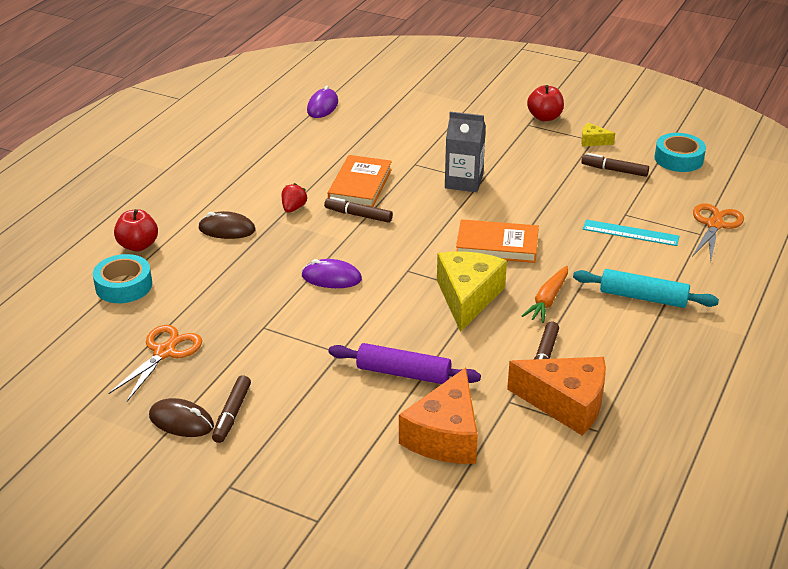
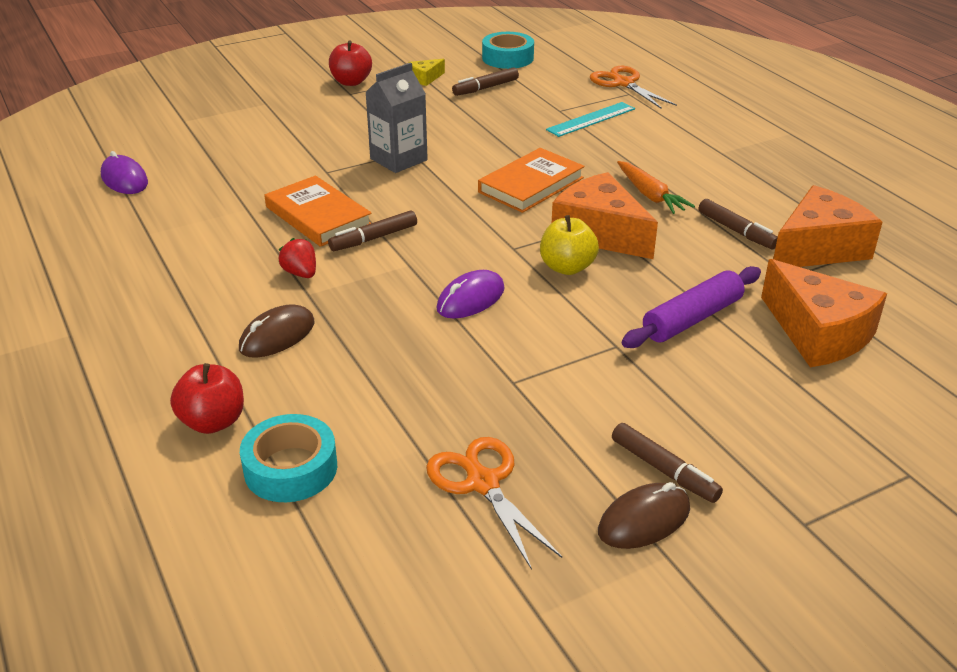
camera: 55 degrees left, 0 degrees up
(408, 300) = (567, 267): none -> yellow apple
(467, 297) = (600, 233): yellow cheese -> orange cheese
(643, 297) = (694, 152): turquoise rolling pin -> none

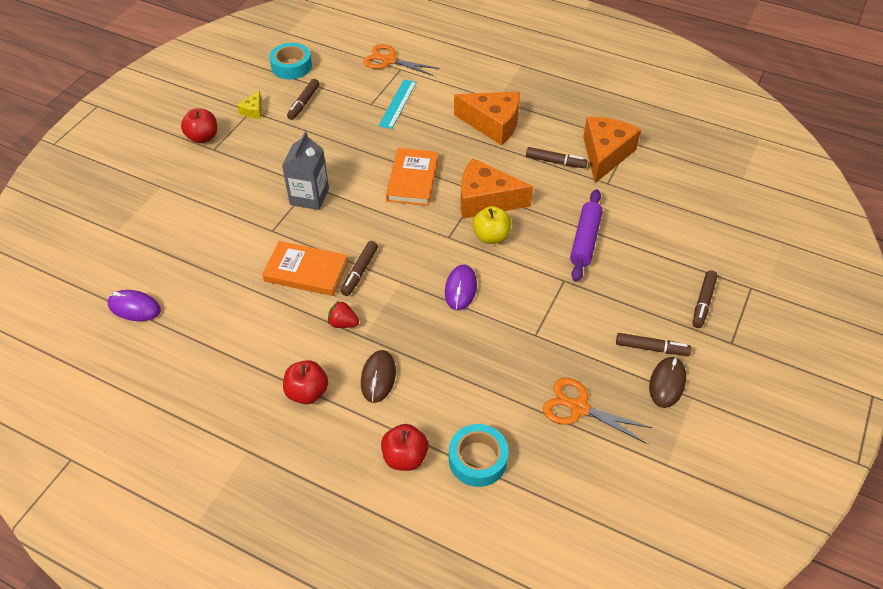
camera: 35 degrees left, 15 degrees up
(189, 314) = (307, 392): none -> red apple
(650, 195) = (487, 155): orange carrot -> none
(805, 456) = (703, 302): none -> brown marker
(818, 333) = (650, 218): orange cheese -> orange cheese (493, 124)

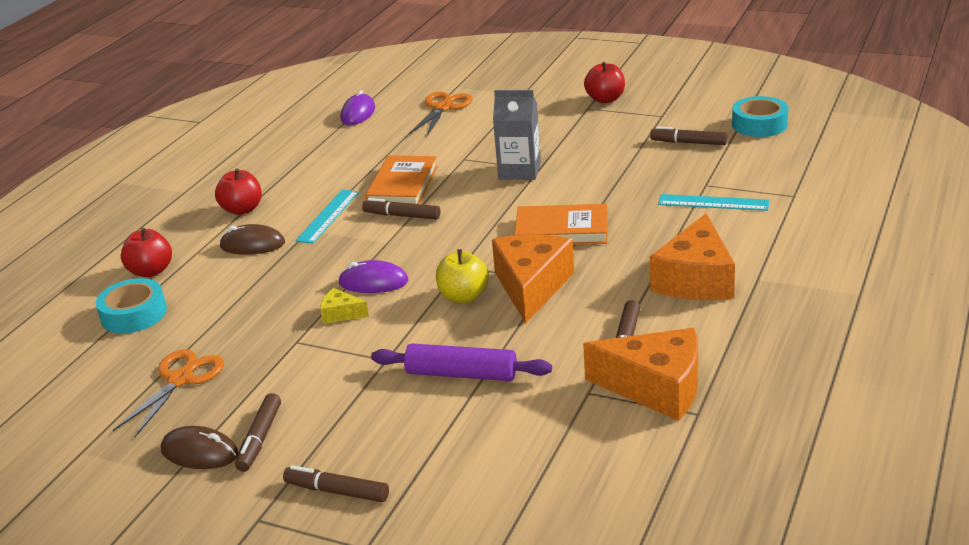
camera: 90 degrees right, 20 degrees down
(253, 111) = (661, 117): yellow cheese -> yellow cheese (341, 314)
(343, 323) = (328, 216): red strawberry -> turquoise ruler
(389, 60) = (808, 185): orange scissors -> orange scissors (443, 108)

